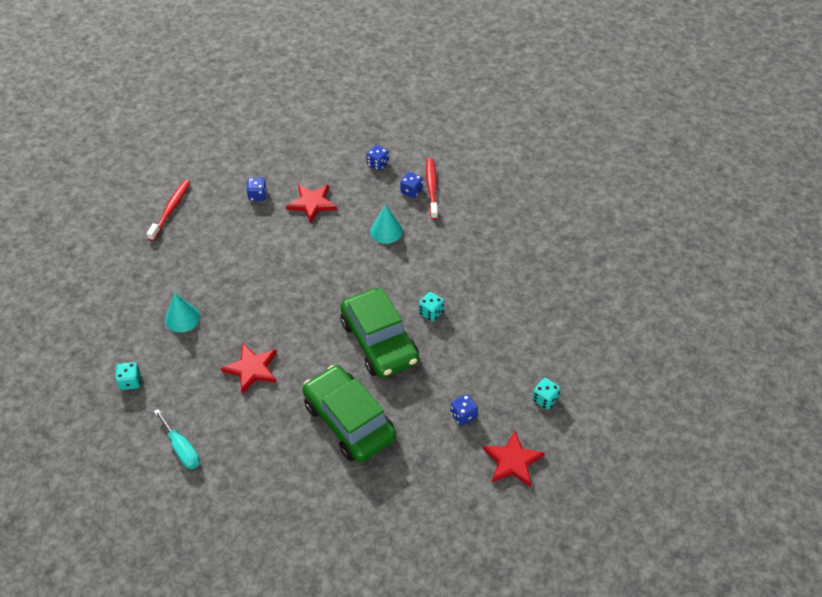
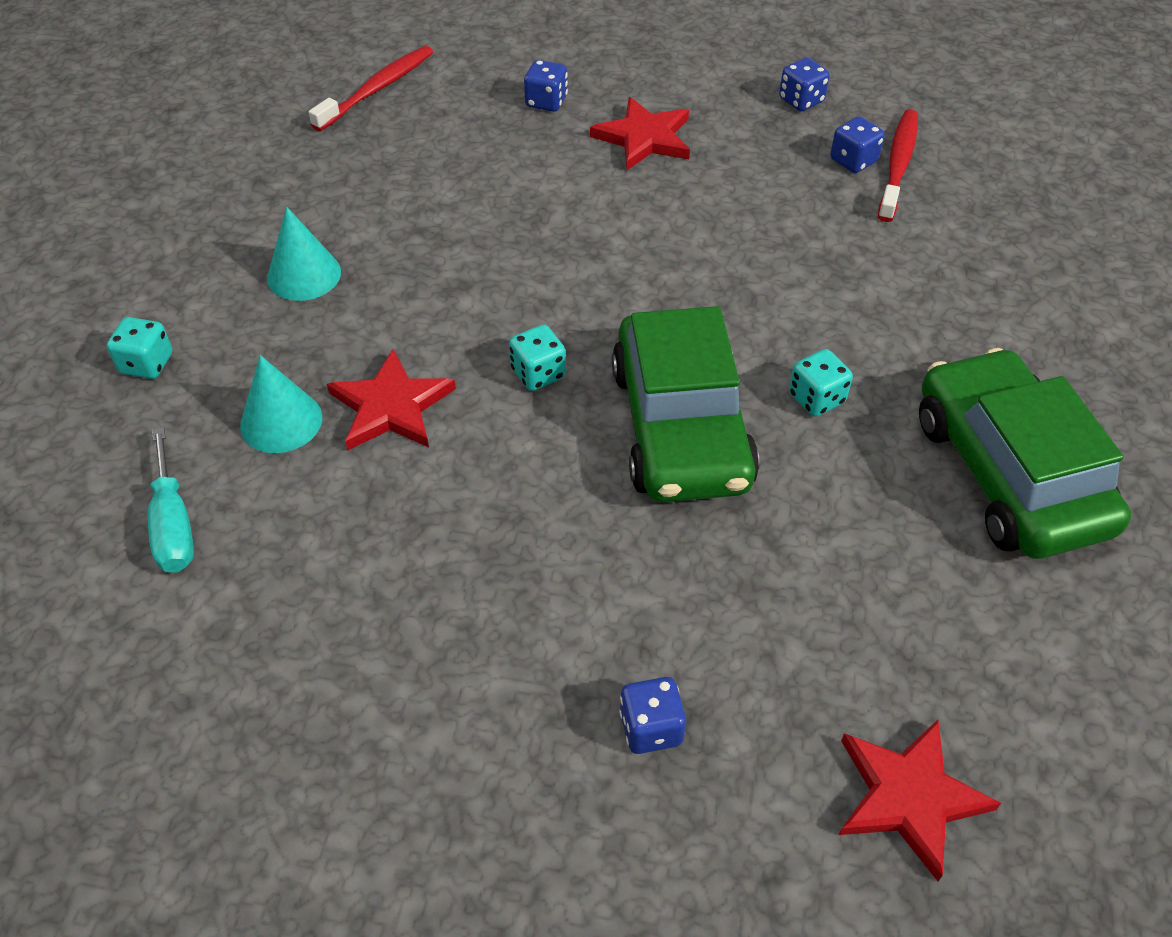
camera: 20 degrees right, 0 degrees up
(349, 421) = (548, 575): green car -> green car (1008, 473)
(386, 231) = (775, 219): turquoise cone -> turquoise cone (281, 421)
(463, 415) = (818, 644): blue dice -> blue dice (651, 728)
(545, 399) = (1035, 668): turquoise dice -> turquoise dice (538, 373)

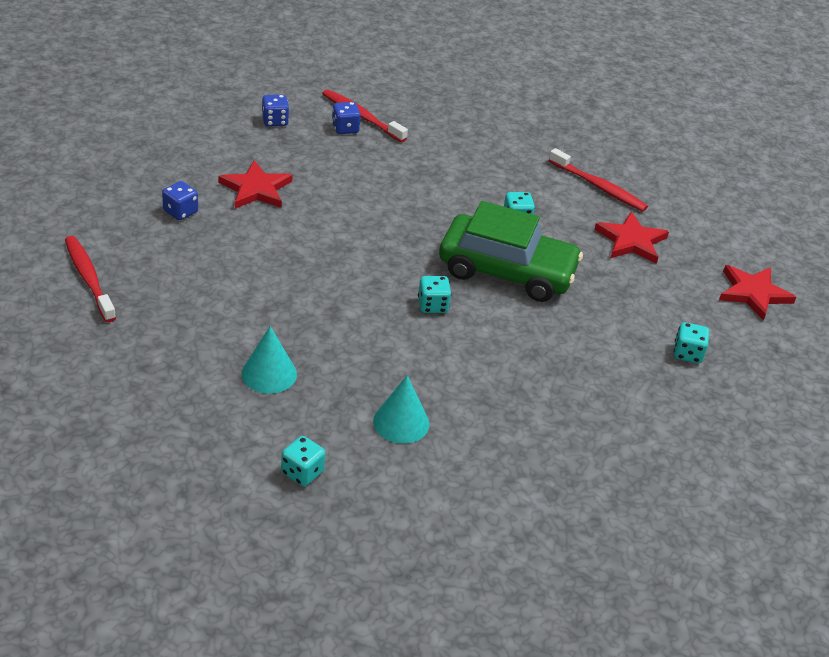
camera: 70 degrees left, 10 degrees down
(173, 524) = (459, 493): turquoise screwdriver -> none
(391, 406) = (420, 372): red star -> red star (631, 241)
(651, 728) = (687, 353): blue dice -> turquoise dice
(1008, 473) = (598, 187): green car -> red toothbrush

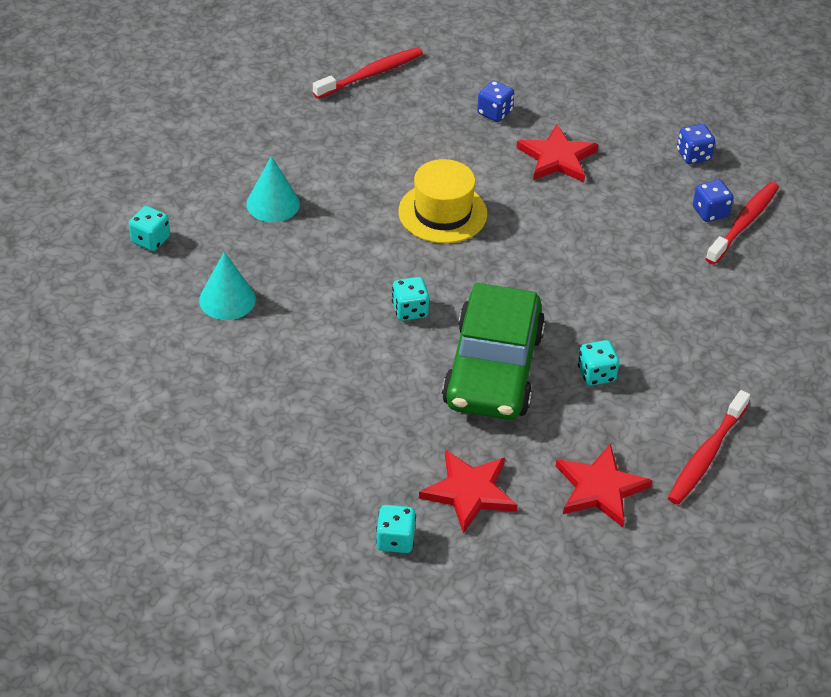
camera: 85 degrees right, 5 degrees up
(311, 266) = (442, 213): none -> yellow hat
(753, 293) = (538, 619): red star -> red star (469, 492)

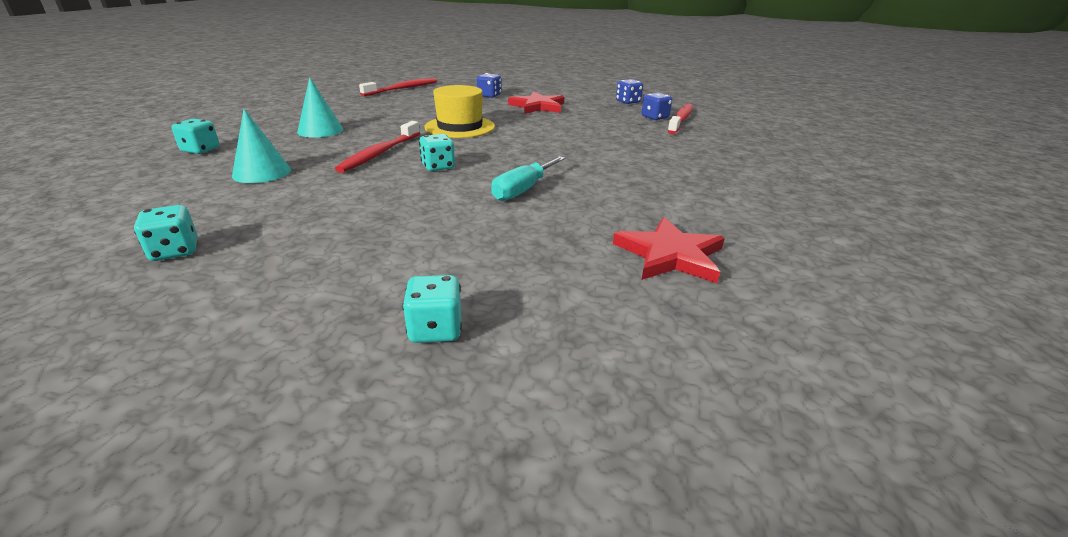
camera: 10 degrees left, 15 degrees down
(469, 492) = (524, 273): red star -> none
(493, 369) = (523, 190): green car -> turquoise screwdriver
(596, 374) = (619, 186): turquoise dice -> turquoise dice (175, 251)
(706, 455) = (756, 222): red toothbrush -> red toothbrush (380, 153)

